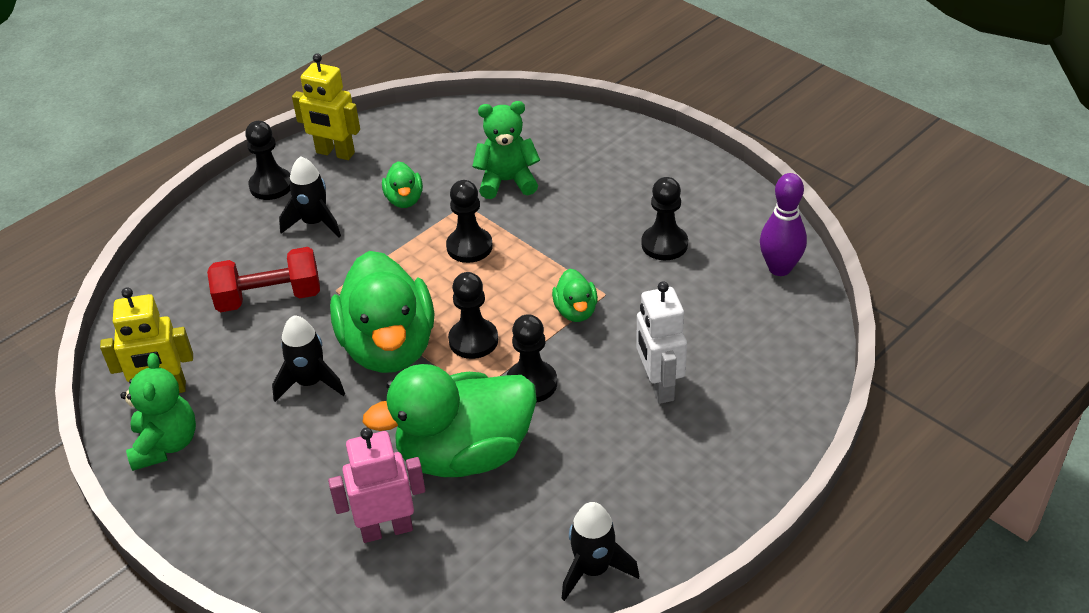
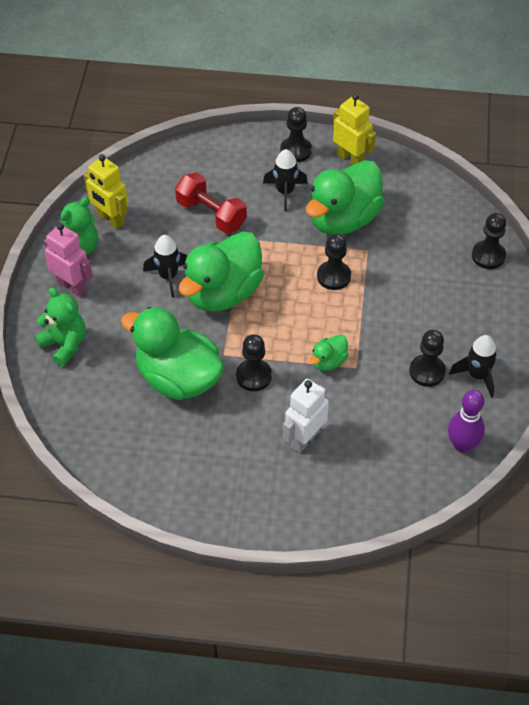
camera: 50 degrees right, 10 degrees up
(335, 153) = (350, 159): yellow robot -> yellow robot turned 150 degrees clockwise
(386, 529) = (102, 378): pink robot -> pink robot (72, 286)
(404, 200) = (343, 219): green duck -> green duck, size x2.23
(473, 340) = (262, 328): black pawn -> black pawn (488, 256)
(507, 181) = (407, 257): green teddy bear -> green teddy bear (64, 344)
(593, 569) = (149, 486): black rocket -> black rocket (477, 375)

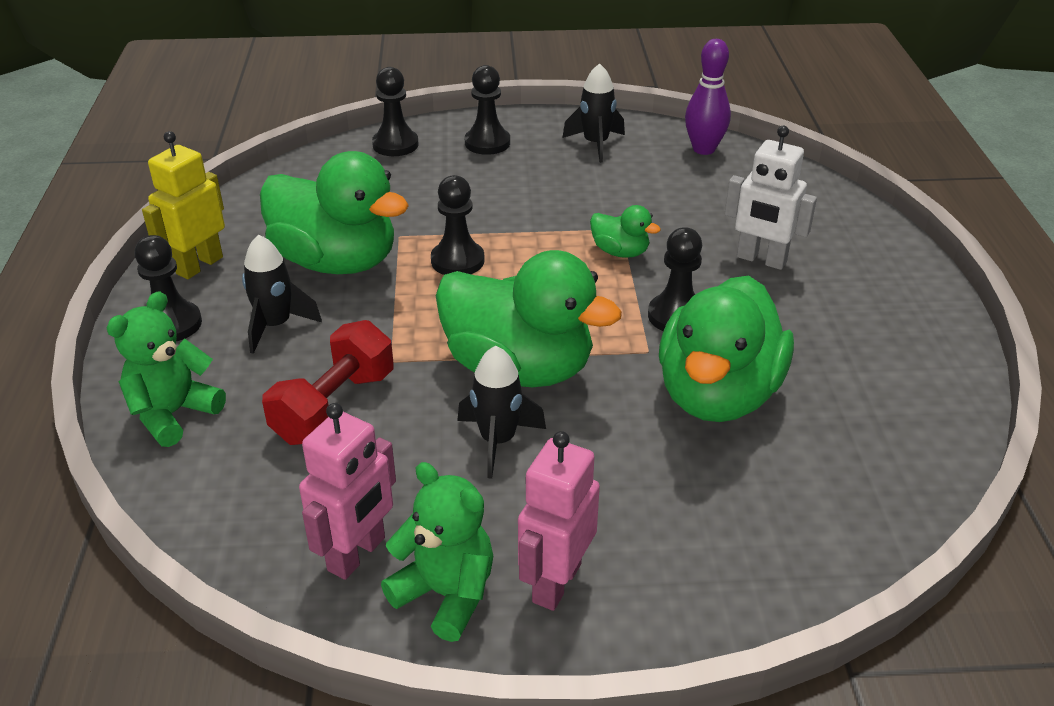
camera: 100 degrees left, 15 degrees down
(64, 344) = (709, 563): green teddy bear -> green teddy bear (173, 414)
(110, 219) = (357, 554): yellow robot -> pink robot
(427, 371) = (604, 177): black pawn -> black pawn (487, 143)

